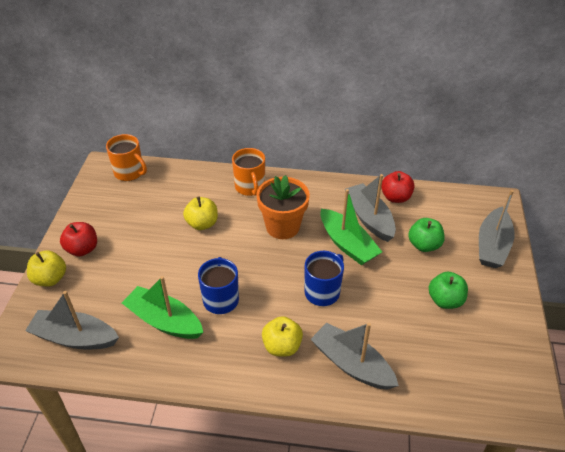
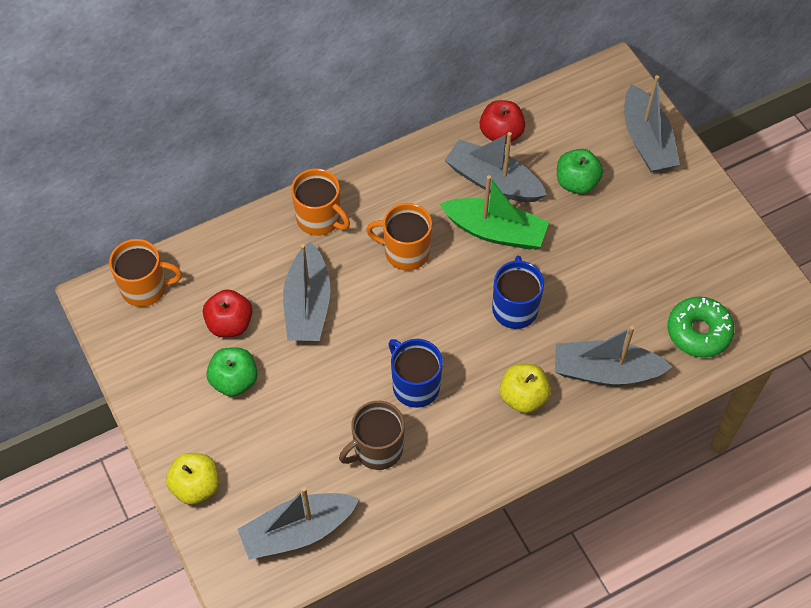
camera: 35 degrees left, 15 degrees up
(82, 249) = (195, 426): red apple -> red apple (230, 324)
(164, 321) = (377, 449): green boat -> brown mug
(202, 224) = (308, 305): yellow apple -> grey boat
(282, 227) = (405, 252): orange flower pot -> orange mug
(442, 379) = (698, 332): none -> green donut
(445, 300) = (644, 240): green apple -> green apple (234, 380)

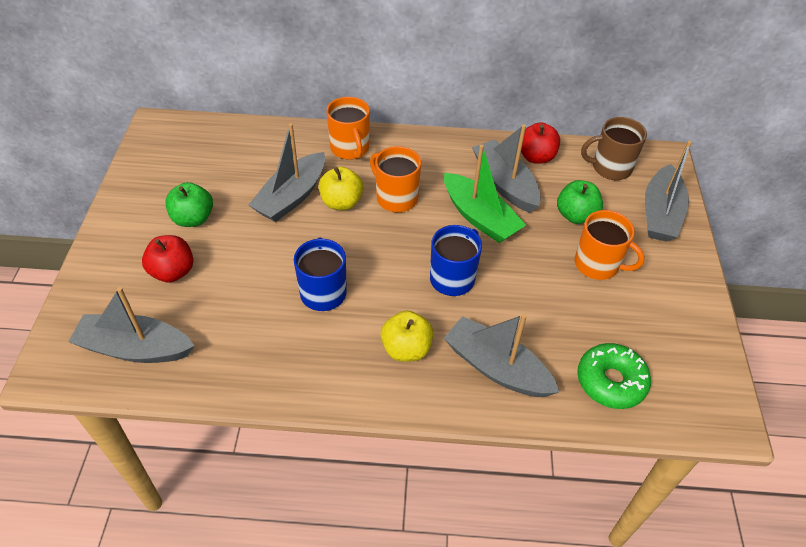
camera: 30 degrees right, 10 degrees down
(145, 288) = (192, 134): orange mug -> orange mug (598, 264)
(196, 486) = (96, 273): yellow apple -> yellow apple (341, 202)
(230, 324) = (225, 182): red apple -> red apple (173, 272)
(377, 449) = (251, 322): brown mug -> brown mug (610, 168)

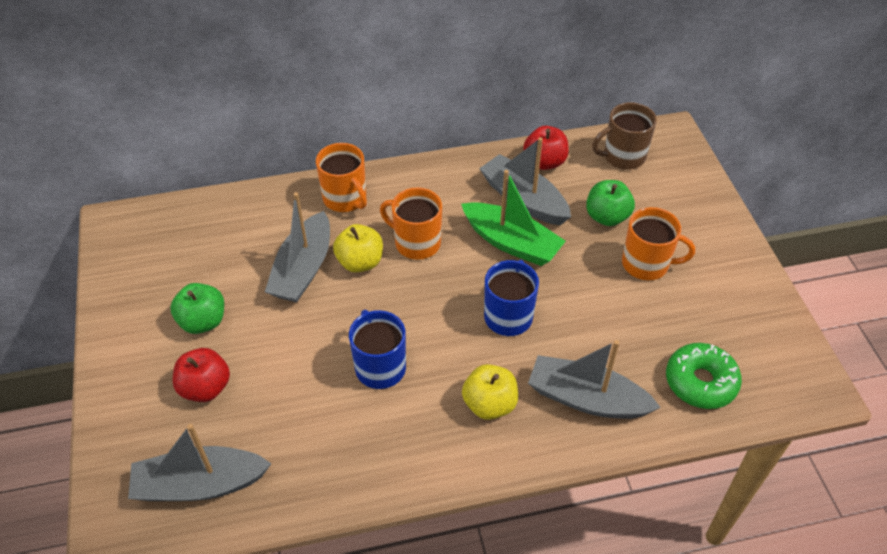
camera: 15 degrees left, 0 degrees up
(660, 214) = (688, 194): grey boat -> none

